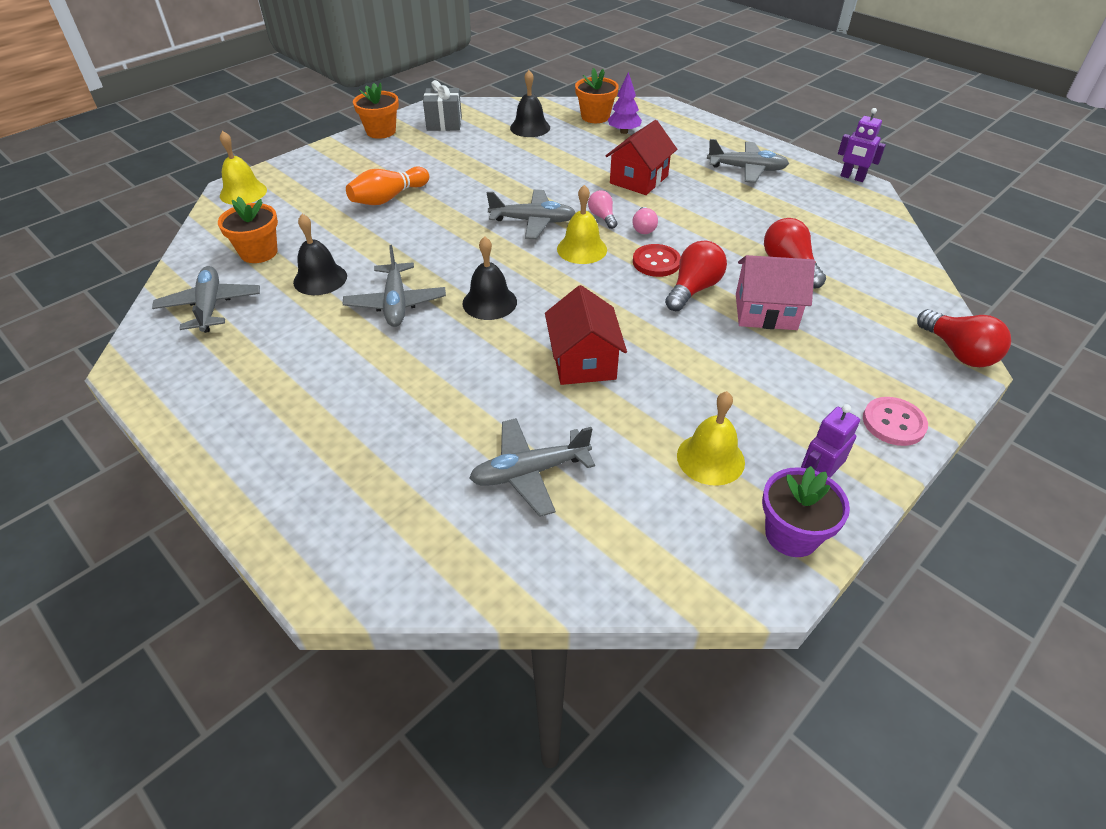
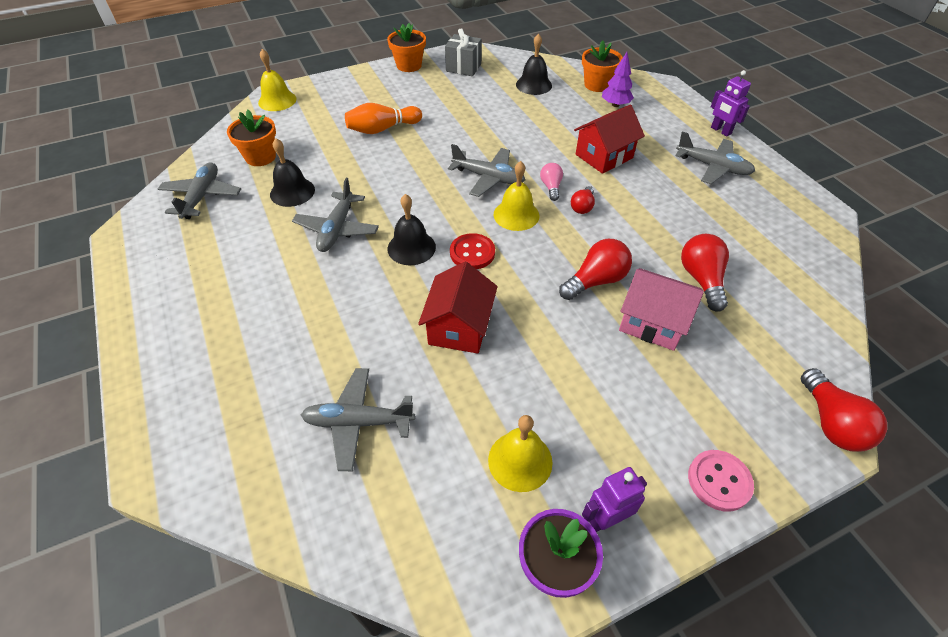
camera: 20 degrees right, 5 degrees up
(643, 228) = (582, 207): pink light bulb -> red light bulb
(656, 262) = (576, 244): red button -> red button (472, 253)
(852, 177) = (817, 198): purple robot -> purple robot (720, 131)

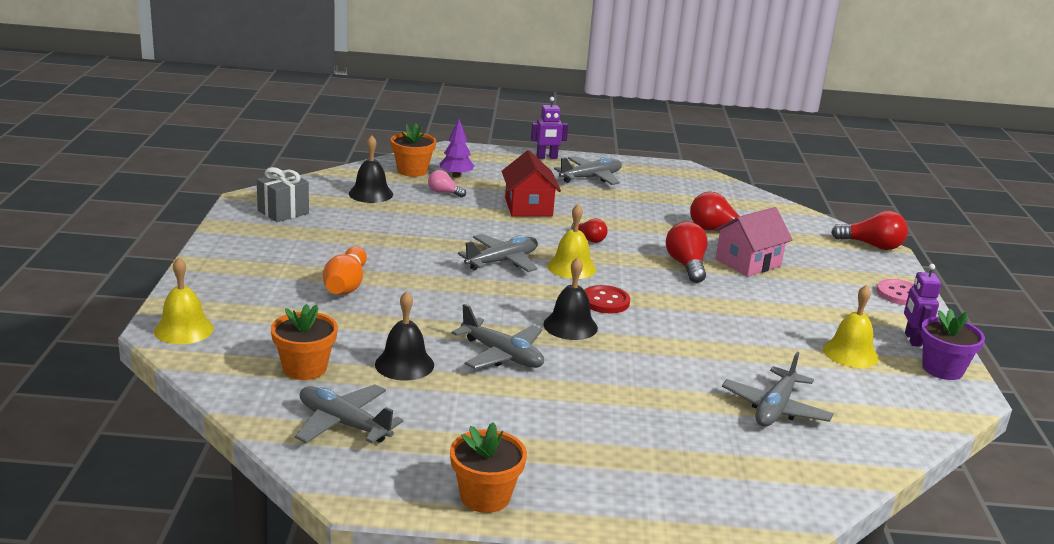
camera: 65 degrees left, 25 degrees down
(409, 65) = (230, 236): orange flower pot -> orange flower pot (485, 496)
(459, 327) = (695, 335): red house -> none
(551, 187) = (548, 241): pink light bulb -> pink light bulb (444, 193)

